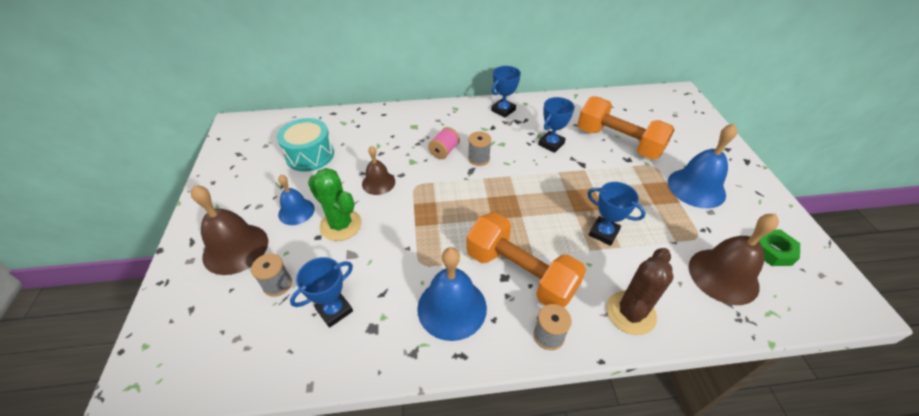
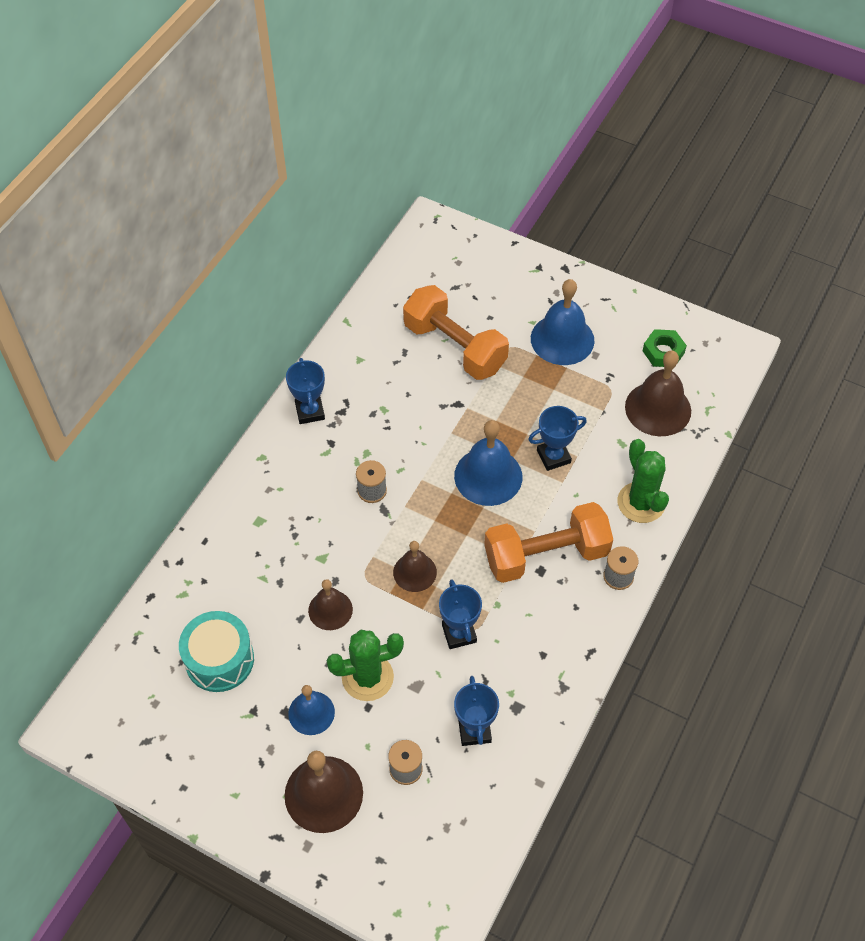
camera: 55 degrees left, 10 degrees up
(439, 207) = (414, 572): none -> brown bell
(444, 151) = (331, 516): pink spool -> none
(452, 307) = (541, 632): blue bell -> blue bell (488, 476)
(551, 144) = (406, 408): blue trophy -> blue trophy (459, 633)
(618, 142) = (454, 347): orange dumbbell -> orange dumbbell turned 60 degrees clockwise
(630, 313) = (641, 503): brown cactus -> green cactus

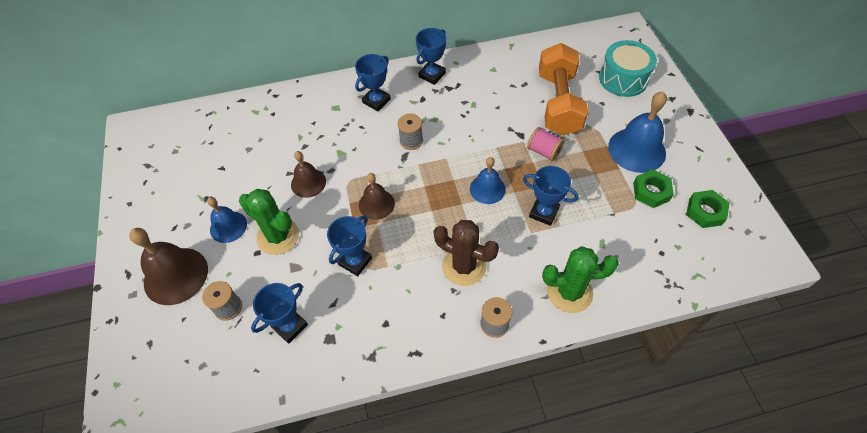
camera: 50 degrees right, 0 degrees up
(219, 659) = (227, 158): turquoise drum -> turquoise drum (623, 79)
(290, 481) = (376, 101): none -> blue trophy
(488, 476) = (487, 189): blue bell -> blue bell, size x0.61
(494, 403) = (544, 151): none -> pink spool
(546, 555) = (464, 266): orange dumbbell -> brown cactus
(610, 368) = (651, 191): none -> green nut
(641, 503) = (569, 292): green cactus -> green cactus turned 60 degrees clockwise
(658, 408) = (656, 244): brown bell -> none

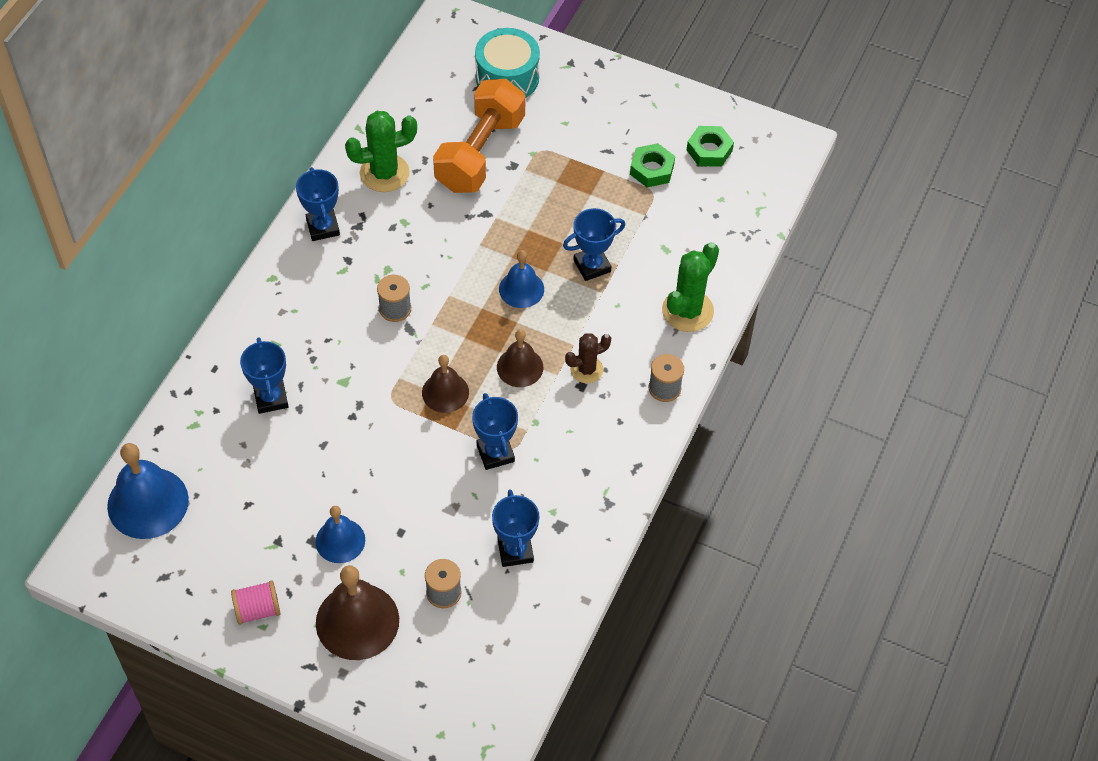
camera: 55 degrees left, 0 degrees up
(278, 236) = (399, 502): green cactus -> green cactus (384, 173)
(308, 183) = (355, 435): brown bell -> brown bell (520, 367)
(376, 101) = (305, 302): blue trophy -> blue trophy (271, 398)
(464, 266) = (586, 369): brown cactus -> brown cactus, size x0.62
(544, 151) = (525, 211): pink spool -> pink spool (257, 610)
(558, 103) = (480, 153): orange dumbbell -> orange dumbbell turned 75 degrees clockwise
(636, 149) = (598, 140): blue bell -> blue bell (148, 503)

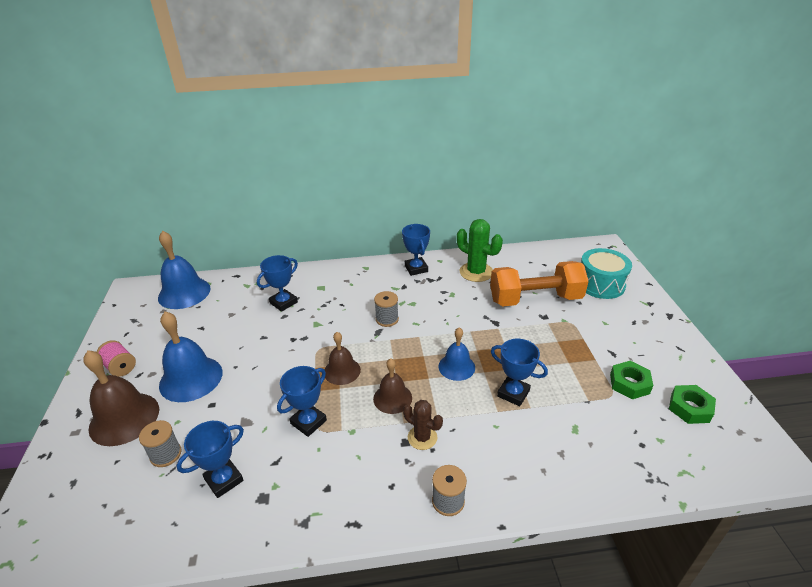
camera: 60 degrees right, 20 degrees down
(323, 227) = (416, 268): blue trophy -> blue trophy turned 60 degrees counterclockwise
(340, 540) = (191, 378): blue bell -> blue bell, size x1.64
(687, 311) = (536, 475): green cactus -> none

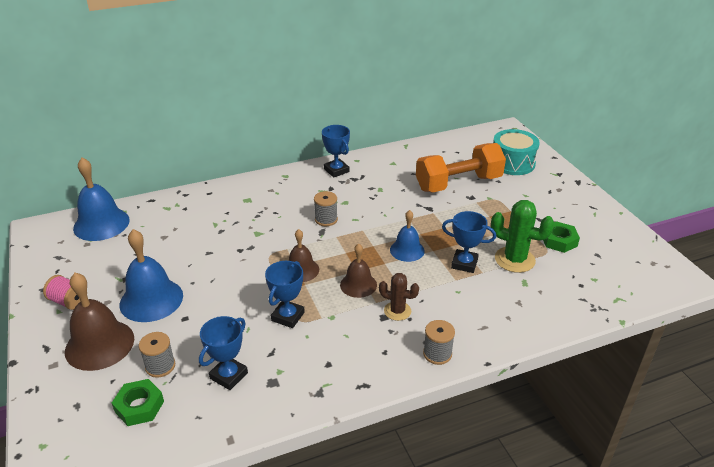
camera: 15 degrees left, 0 degrees up
(283, 302) = (214, 219): blue trophy -> none
(476, 272) = (396, 166): green cactus -> green cactus (514, 260)
(689, 408) = (611, 252): green nut -> green nut (139, 406)

